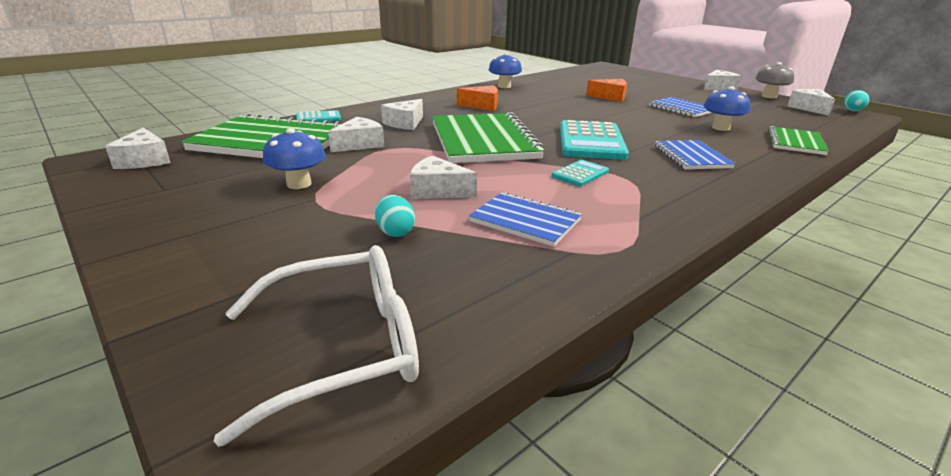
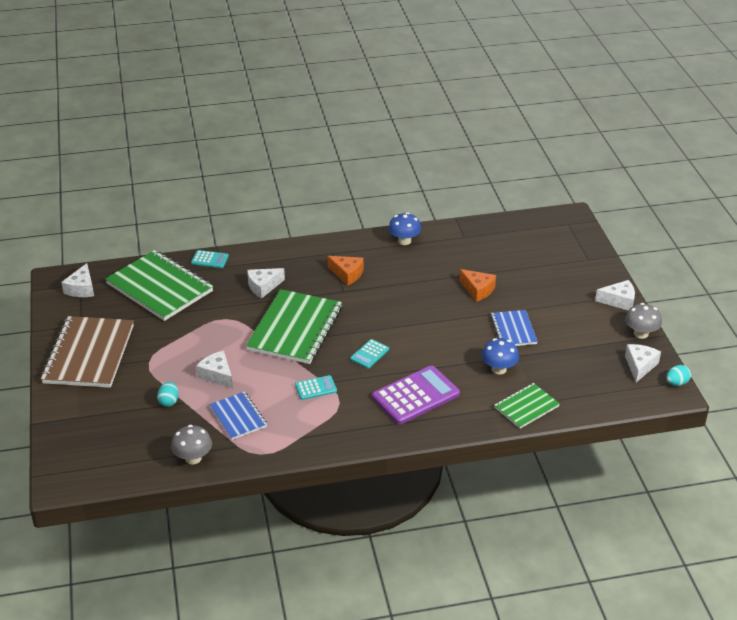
camera: 30 degrees right, 10 degrees up
(198, 214) = (89, 354): none -> brown notebook
(299, 184) = (149, 343): blue mushroom -> none
(343, 347) = (104, 458): white glasses -> none
(359, 144) = (211, 308): white cheese -> none
(525, 288) = (193, 458): none -> grey mushroom
(591, 141) = (369, 354): turquoise calculator -> turquoise calculator, size x0.50
(691, 157) = (415, 396): blue notebook -> purple calculator

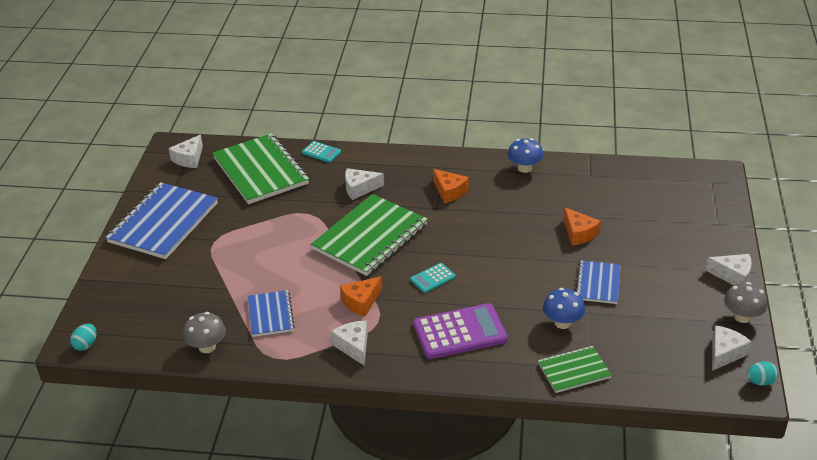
camera: 20 degrees right, 0 degrees up
(89, 354) = (163, 223): brown notebook -> blue notebook
(169, 401) = (213, 285): turquoise egg -> turquoise egg (86, 345)
(217, 375) = (271, 268): white cheese -> white cheese (353, 346)
(316, 388) = (361, 302): turquoise calculator -> orange cheese

